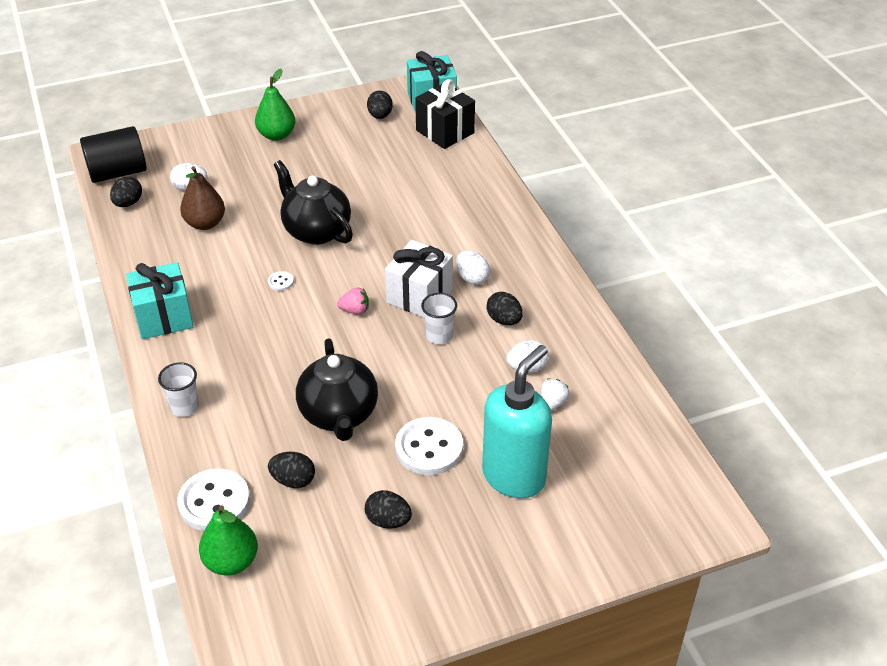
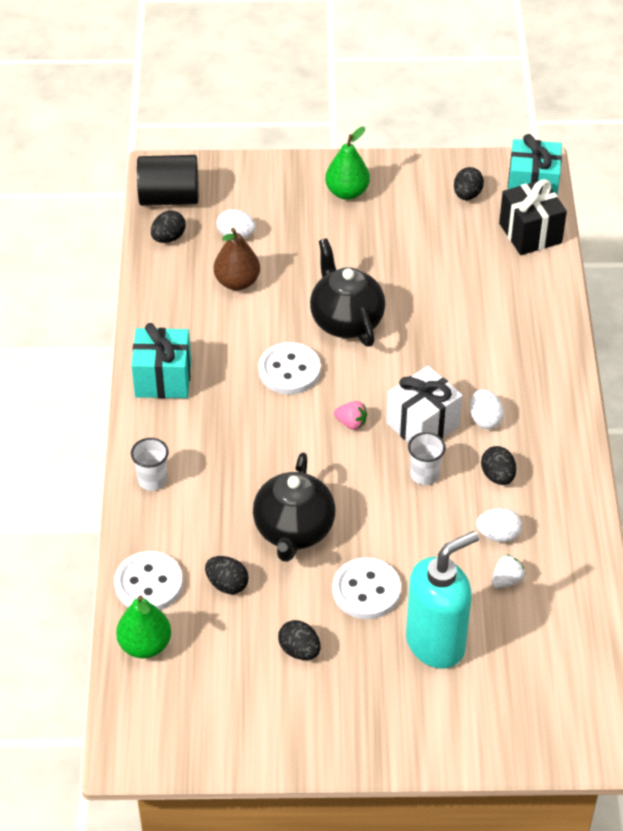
camera: 20 degrees right, 5 degrees up
(281, 282) = (289, 370): white button -> white button, size x2.30

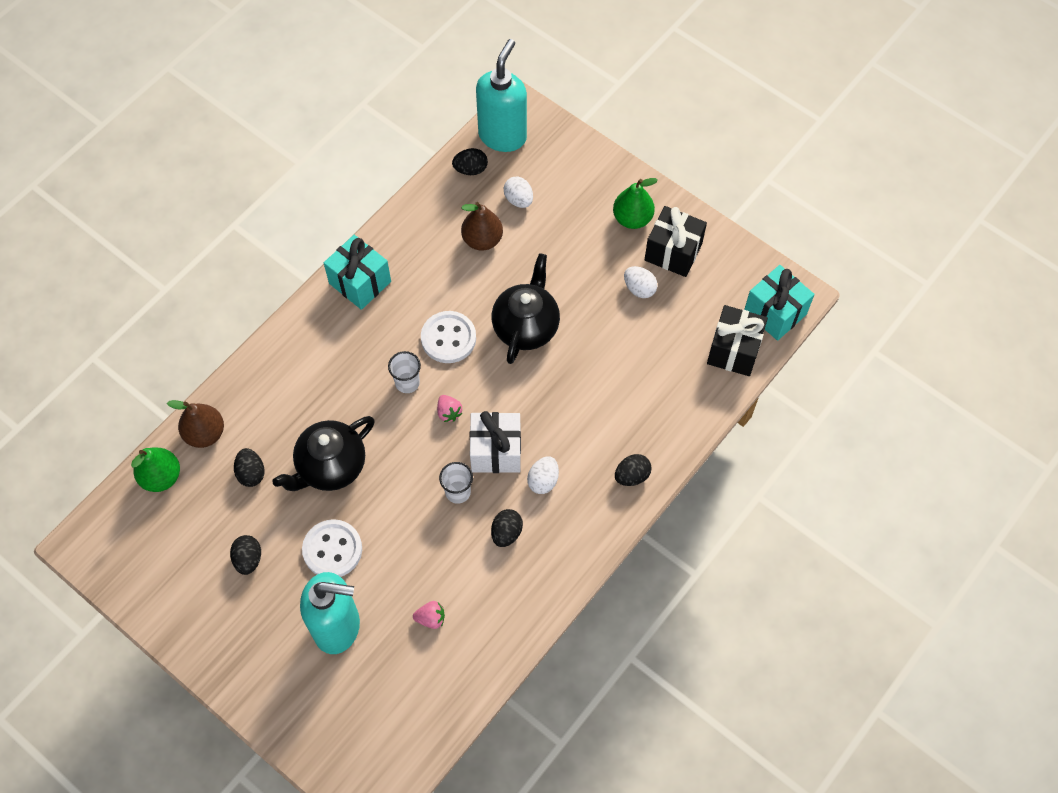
camera: 40 degrees right, 15 degrees up
(148, 584) = (205, 433): white button -> brown pear
(152, 480) = (280, 357): white cup -> white cup (407, 382)
(169, 197) = (502, 136): black cylinder -> turquoise soap dispenser
(406, 196) = (673, 252): none -> black gift
(467, 195) = (719, 283): black egg -> black egg (632, 476)
(498, 535) = (460, 579): white egg -> white egg (639, 288)
(506, 580) = (431, 618): white strawberry -> pink strawberry

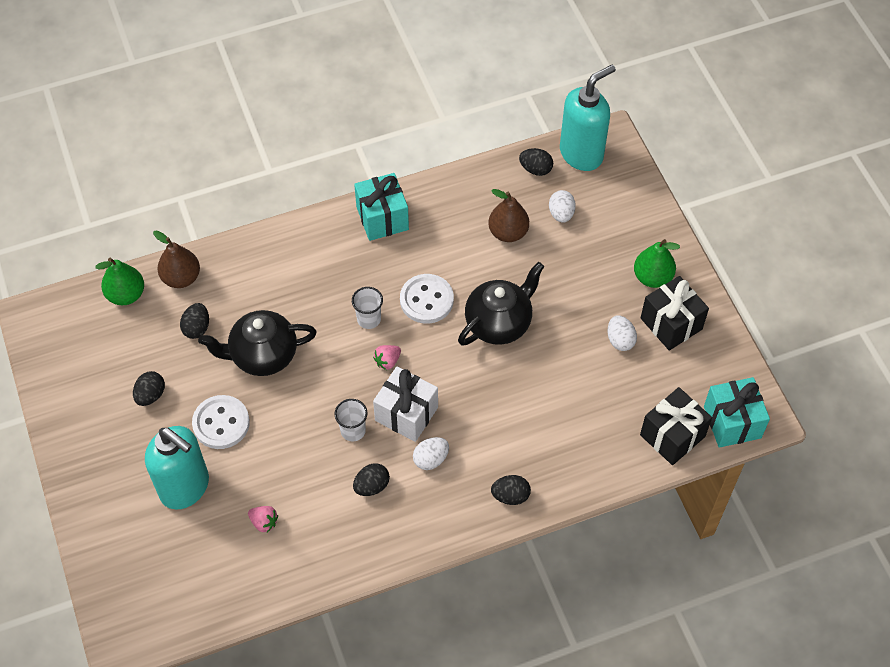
camera: 30 degrees right, 5 degrees down
(449, 412) = (387, 361): pink strawberry -> pink strawberry turned 45 degrees clockwise

